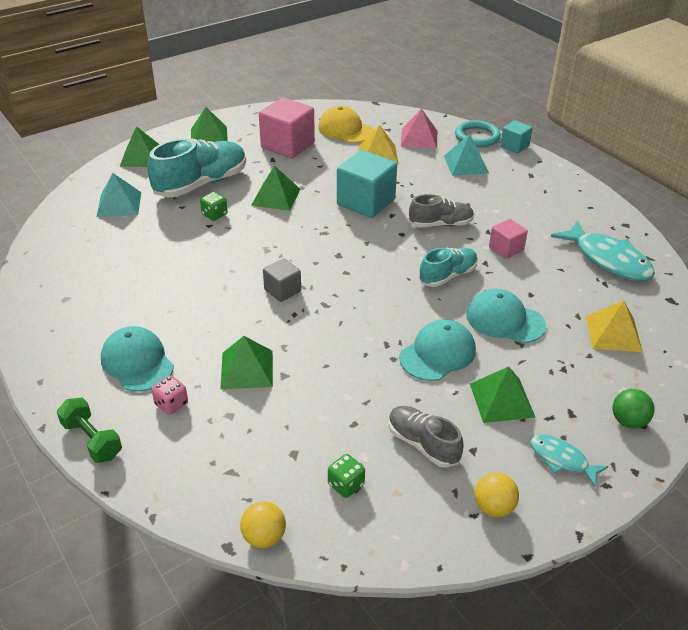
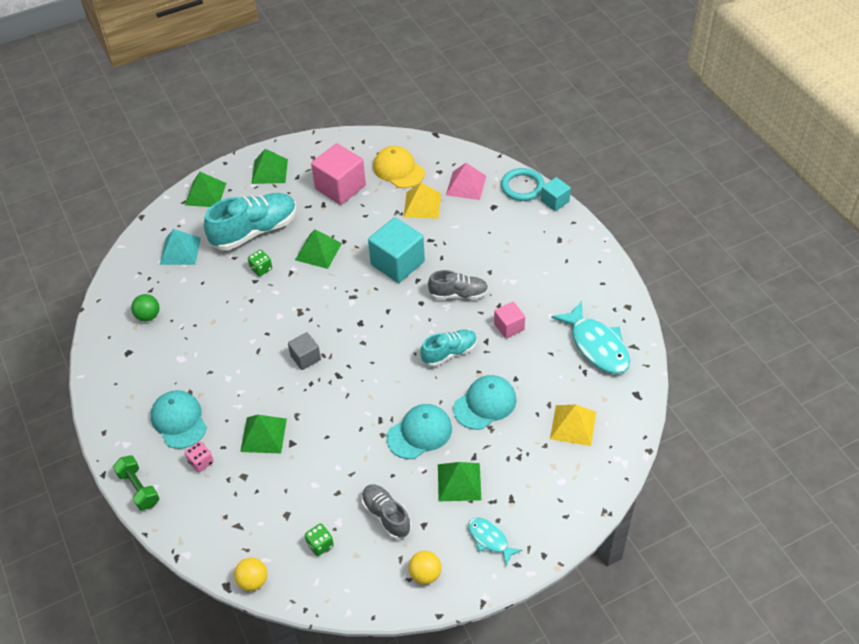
camera: 10 degrees right, 10 degrees up
(466, 164) = (501, 222): turquoise pyramid -> none
(505, 320) = (485, 404): turquoise cap -> turquoise cap turned 105 degrees clockwise
(628, 421) = (554, 511): green ball -> green ball (148, 316)

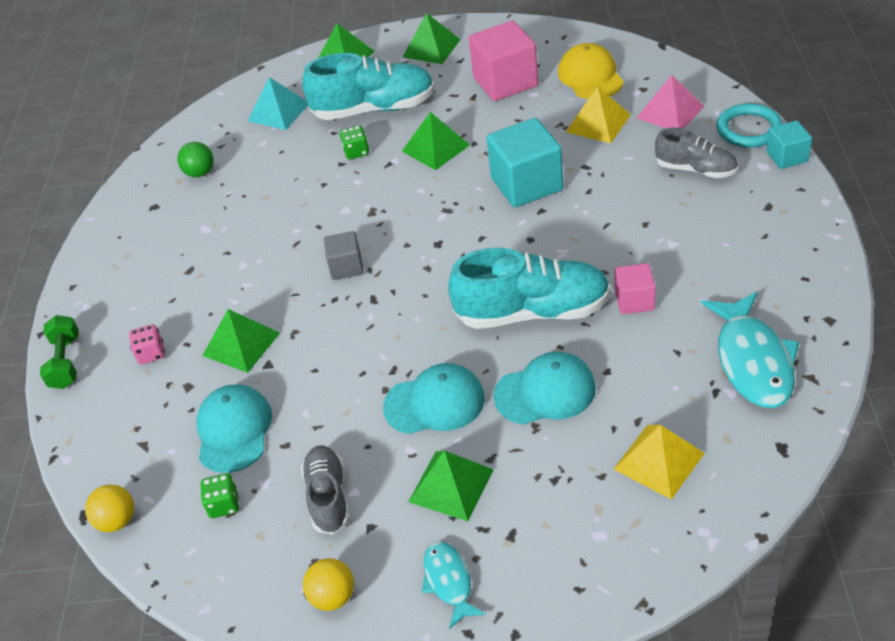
camera: 30 degrees right, 5 degrees down
(179, 420) = (158, 298): turquoise cap -> turquoise cap (234, 430)
(449, 353) = (532, 312): turquoise shoe -> turquoise shoe, size x1.71
(458, 294) = (586, 241): grey shoe -> grey shoe (696, 169)

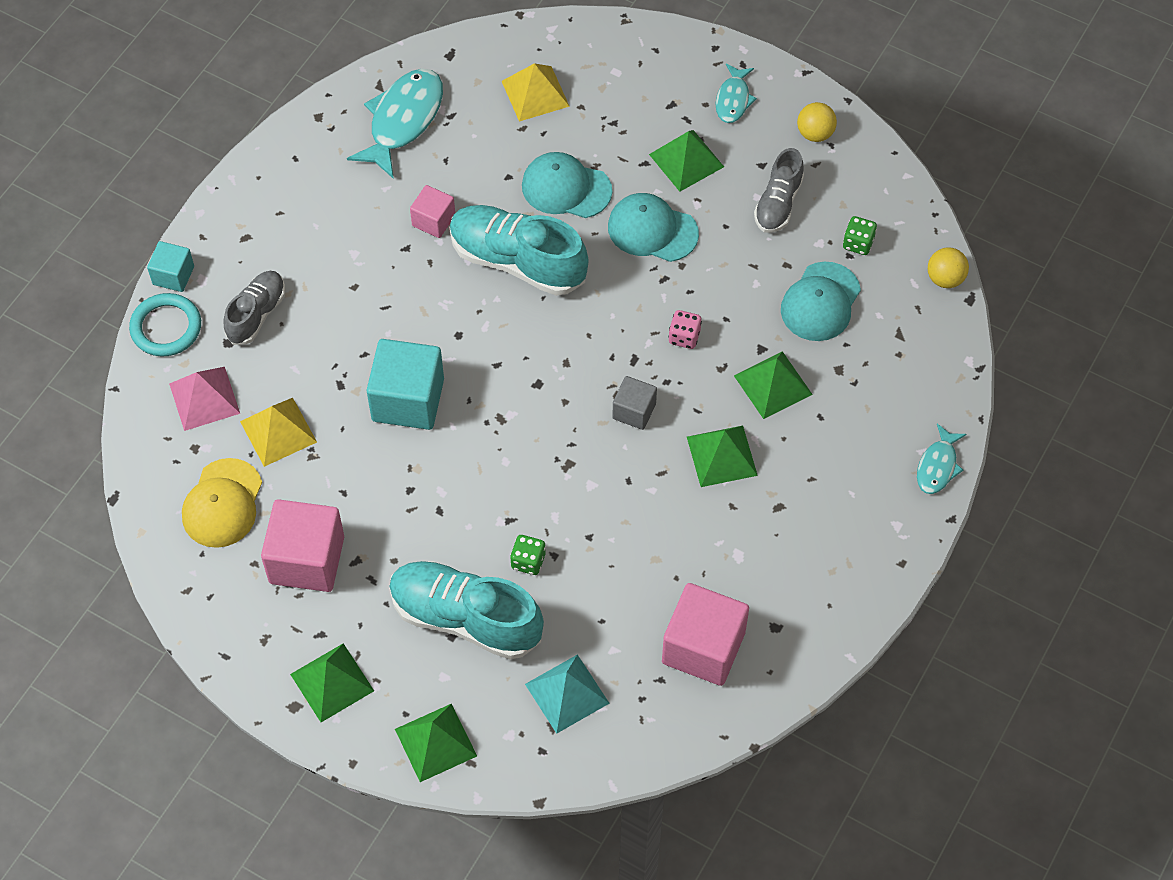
camera: 155 degrees left, 15 degrees up
(66, 362) = (938, 466): green dumbbell -> turquoise fish
(151, 353) = (856, 425): pink dice -> pink dice (684, 337)
(200, 173) = (703, 647): green ball -> pink cube
(435, 148) = (449, 509): green pyramid -> green pyramid (722, 455)
(696, 169) = (256, 314): grey shoe -> grey shoe turned 60 degrees clockwise

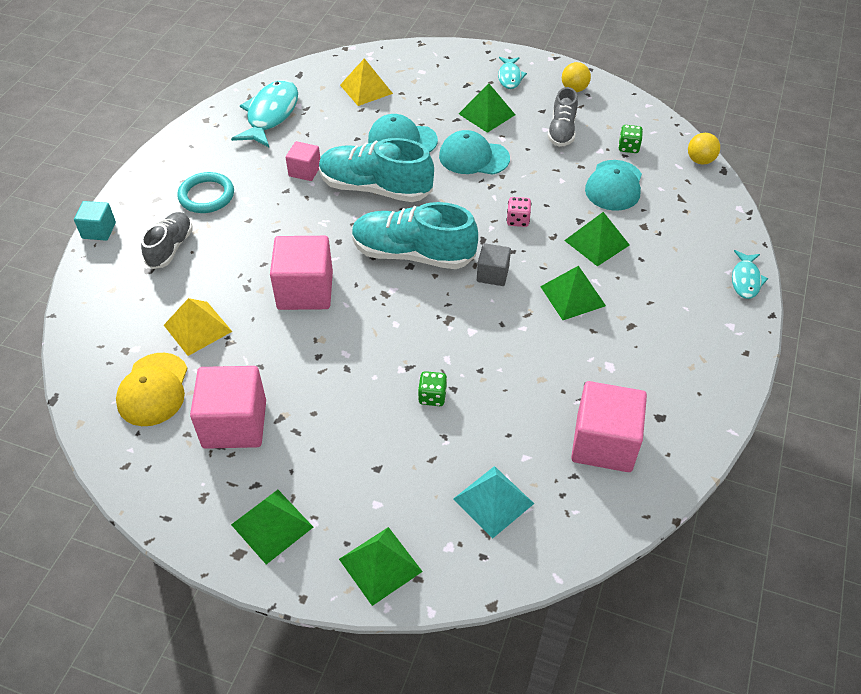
camera: 10 degrees left, 10 degrees down
(166, 327) = (95, 266): turquoise ring -> turquoise ring (206, 196)
(204, 398) = (131, 312): pink pyramid -> none
(408, 400) = (305, 290): turquoise cube -> pink cube
(465, 618) = (387, 451): turquoise shoe -> turquoise shoe (413, 254)

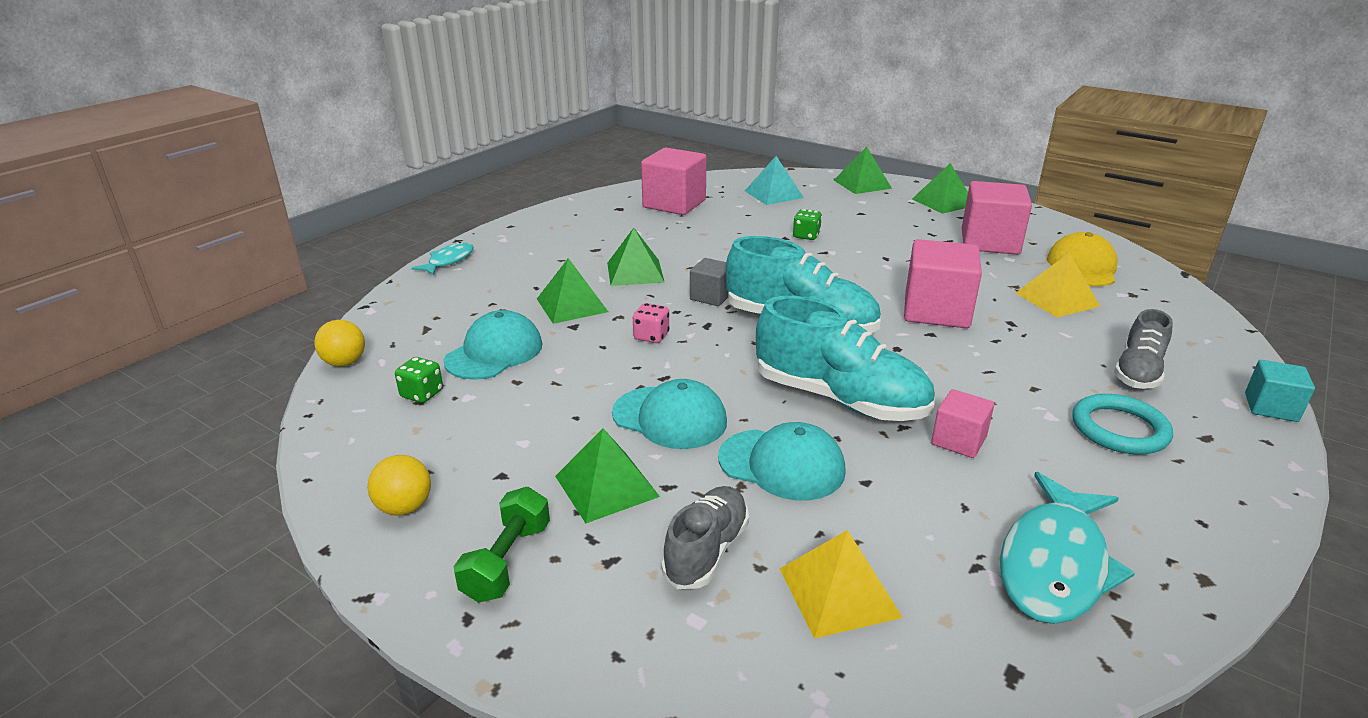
camera: 165 degrees left, 20 degrees down
(510, 77) = (507, 561): turquoise fish -> green dumbbell
(562, 131) = (499, 434): grey shoe -> grey shoe (706, 551)

